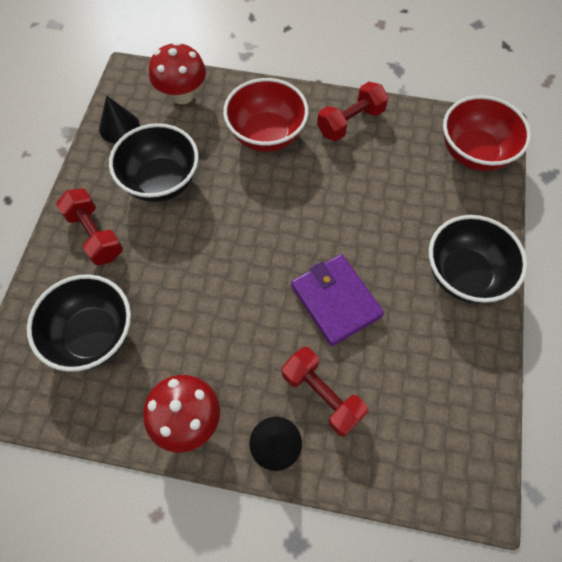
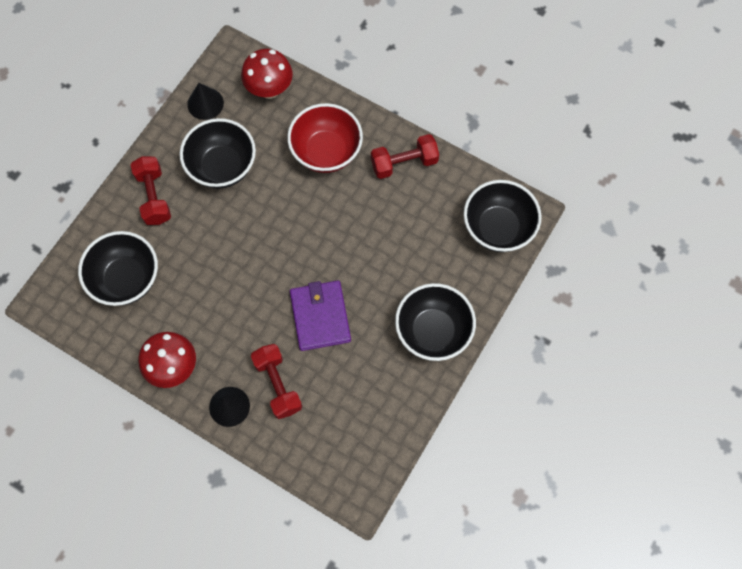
camera: 20 degrees right, 5 degrees up
(474, 153) = (498, 228): red bowl -> black bowl

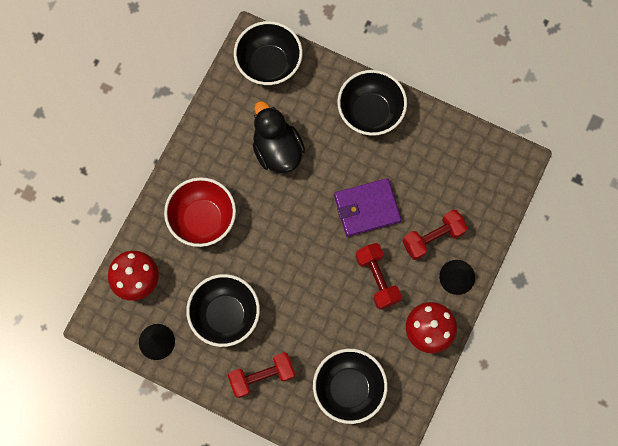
camera: 95 degrees left, 5 degrees up
(396, 229) = (277, 150): none -> black duck
(404, 163) = (210, 148): red dumbbell -> red dumbbell (377, 279)

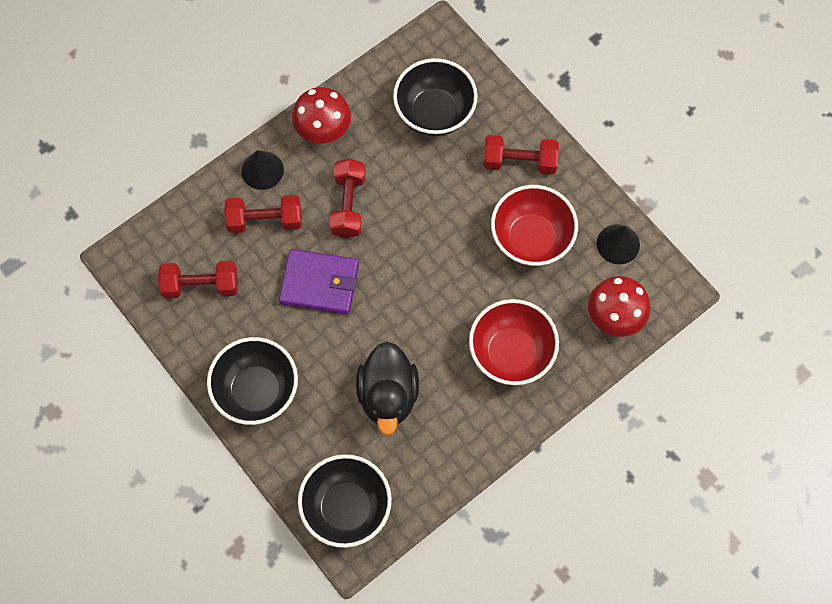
camera: 155 degrees left, 5 degrees down
(225, 315) = (531, 239): black bowl -> red bowl
(451, 168) = (201, 285): none -> red dumbbell

